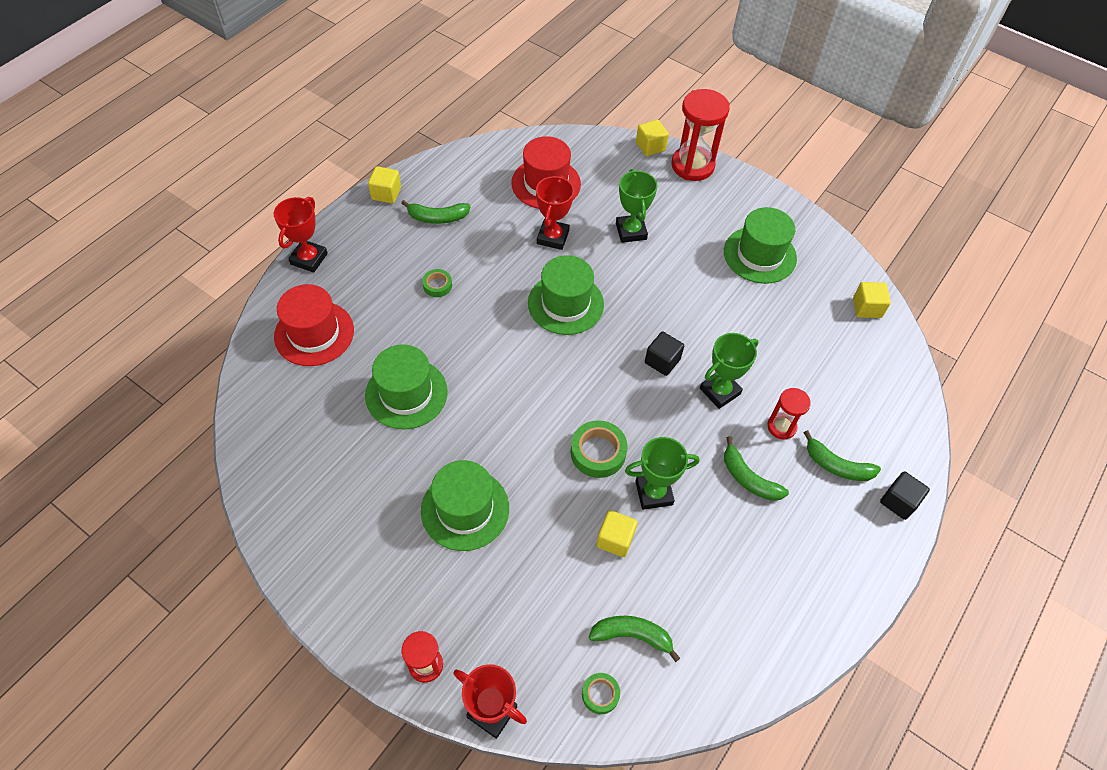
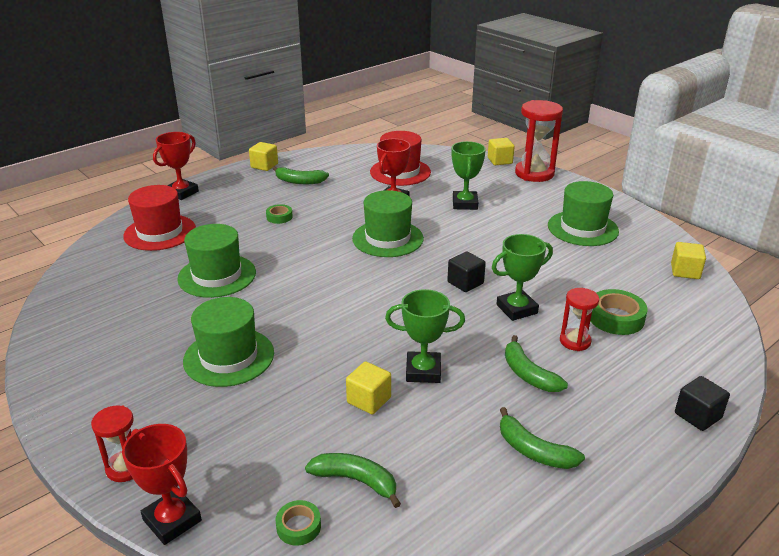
camera: 15 degrees right, 25 degrees down
(598, 452) = (377, 335): green tape -> green tape (616, 318)
(837, 466) = (630, 378): green banana -> green banana (533, 451)

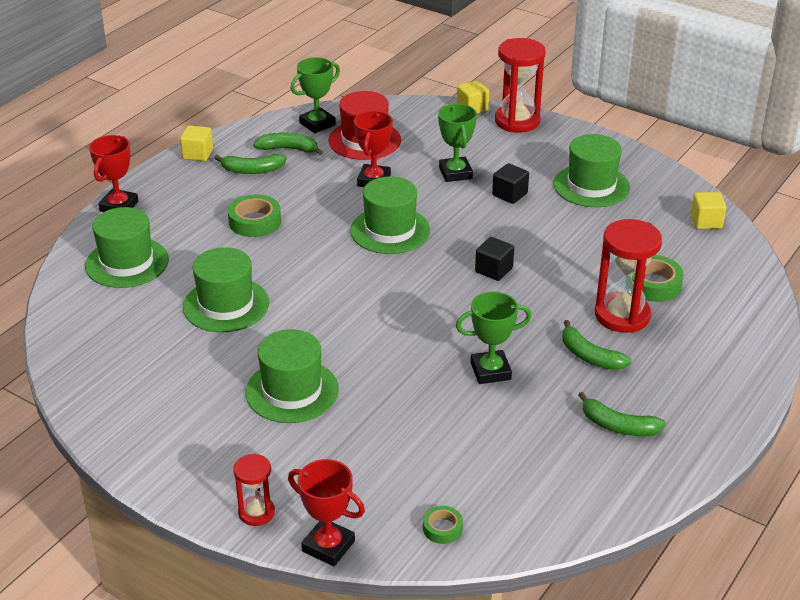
camera: 15 degrees left, 5 degrees up
(160, 232) = (127, 263): red hat -> green hat
(279, 217) = (255, 221): green tape -> green tape, size x1.72
(356, 481) = (474, 481): green banana -> green banana (288, 149)
(369, 400) = (451, 408): yellow cube -> none
(516, 309) = (555, 291): green trophy -> green trophy (317, 124)
(575, 341) = (622, 315): red hourglass -> red hourglass, size x1.80
(697, 416) = (749, 368): black cube -> black cube (509, 194)

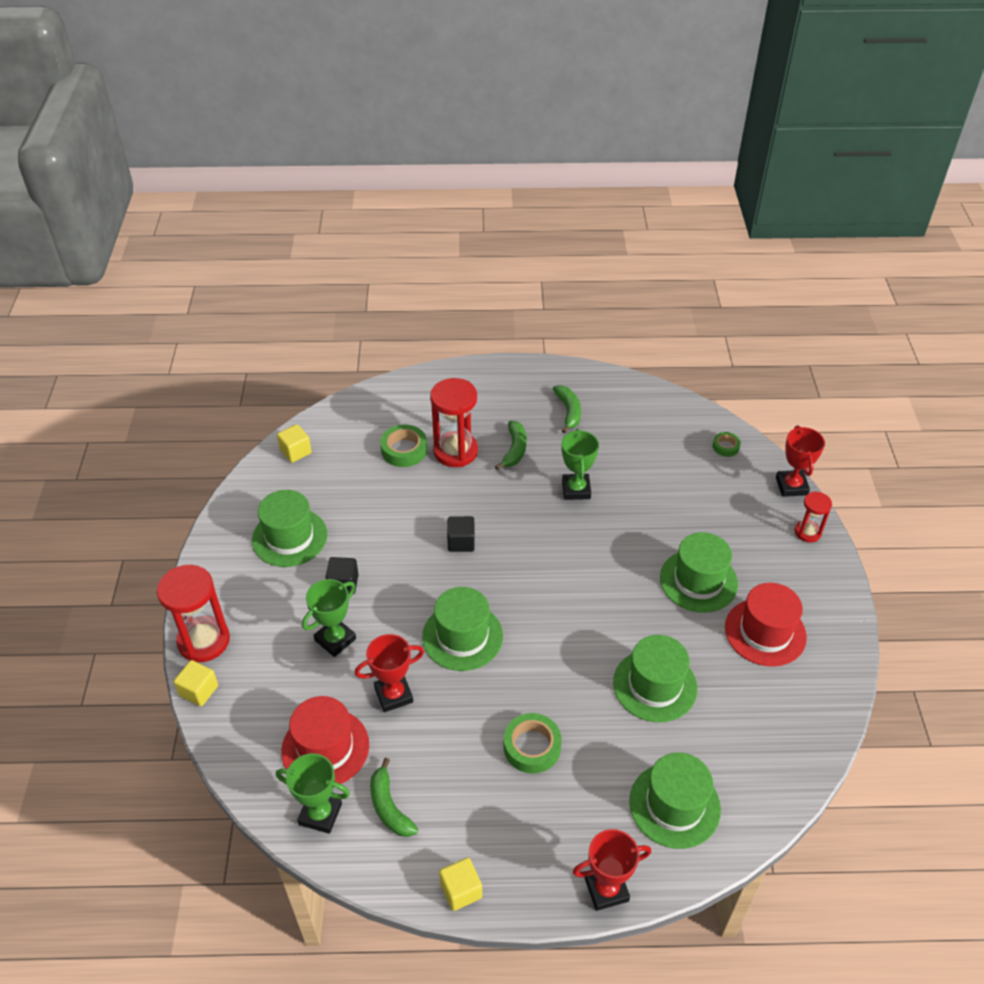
camera: 125 degrees left, 10 degrees up
(191, 400) = (765, 632): none -> red hat
(252, 170) = (452, 812): green banana -> none
(490, 371) = (576, 489): green trophy -> green trophy turned 45 degrees clockwise

